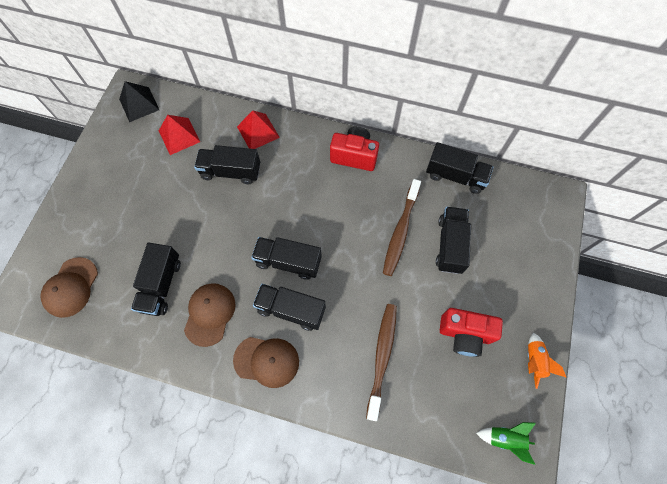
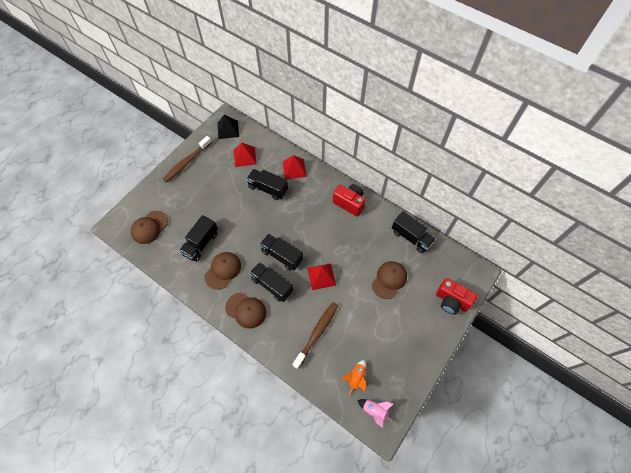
camera: 20 degrees right, 5 degrees down
(356, 272) = (321, 276): none -> red pyramid
(400, 231) = (360, 260): brown toothbrush -> brown toothbrush (186, 162)
(450, 245) = (389, 280): black truck -> brown cap
(464, 334) = (375, 338): red camera -> red camera (451, 301)
(505, 438) = (374, 410): green rocket -> pink rocket
(534, 361) = (414, 371): orange rocket -> orange rocket (356, 377)

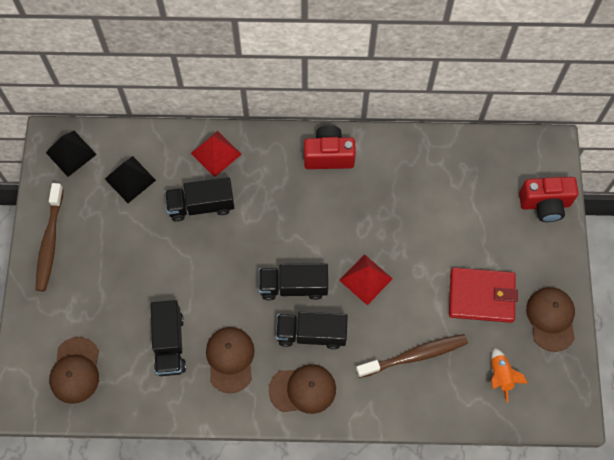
camera: 35 degrees left, 5 degrees up
(245, 157) = (130, 179): red pyramid -> black pyramid
(317, 333) = (414, 355): brown toothbrush -> brown toothbrush turned 75 degrees clockwise
(374, 410) = (549, 399): pink rocket -> none
(377, 326) = (481, 296): none -> red wallet
(389, 280) = (453, 227): brown cap -> brown cap (551, 319)
(411, 237) = (440, 152): black truck -> none

